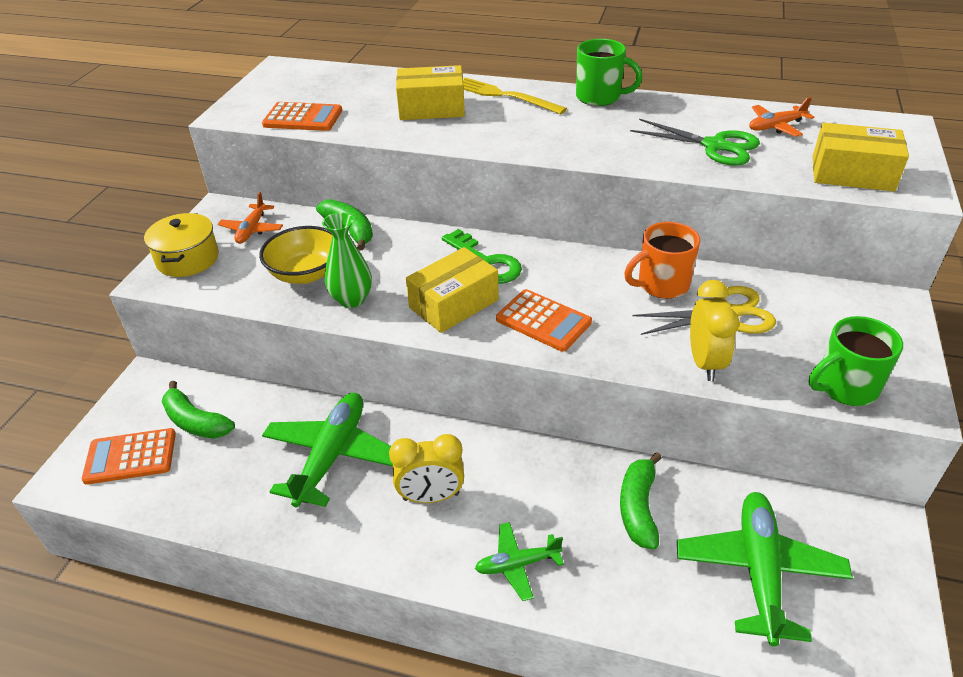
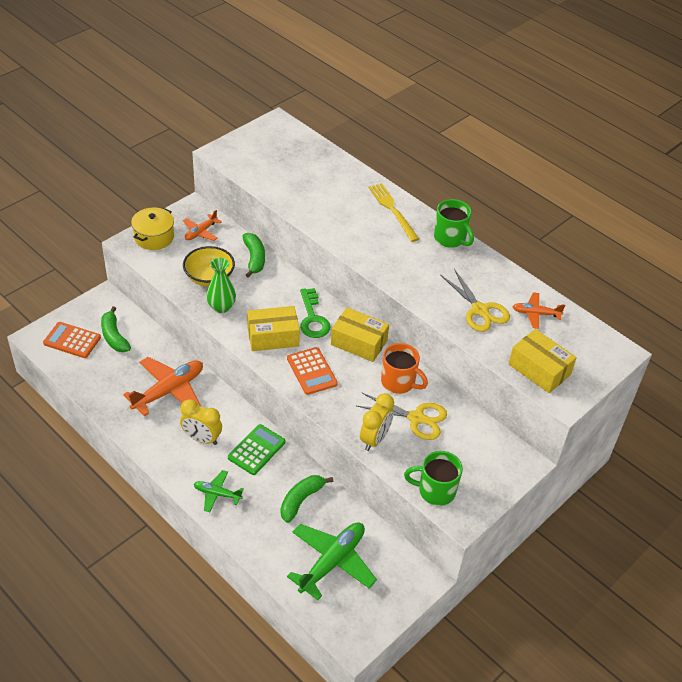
camera: 25 degrees right, 5 degrees up
(303, 118) = (259, 174): orange calculator -> none
(331, 455) = (169, 391): green plane -> orange plane
(431, 108) = (339, 200): yellow box -> yellow box (359, 342)
(520, 472) = (256, 450): none -> green calculator
(661, 285) = (399, 382): orange mug -> orange mug turned 150 degrees counterclockwise
(715, 146) = (480, 310): green scissors -> yellow scissors

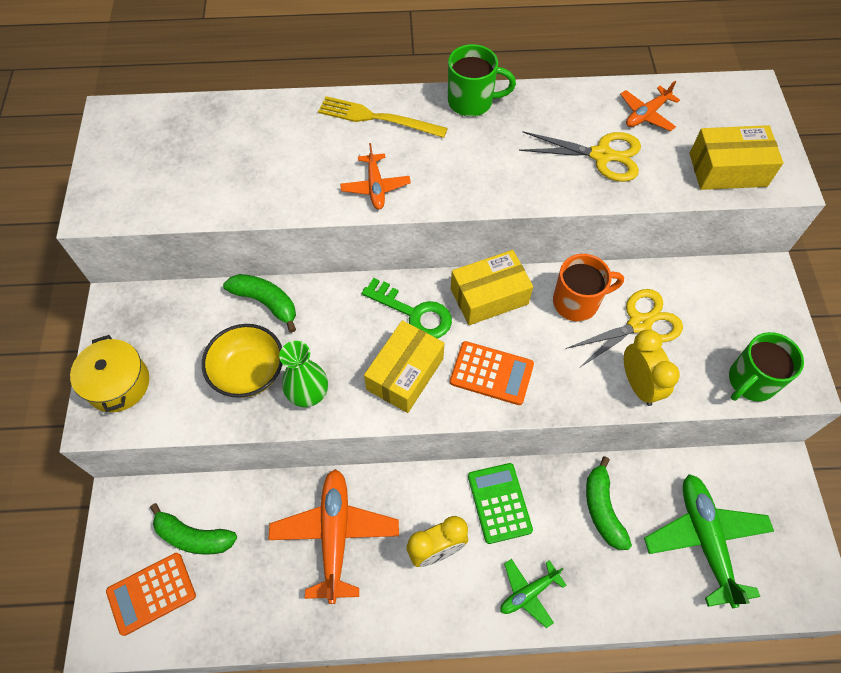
camera: 45 degrees left, 15 degrees up
(201, 232) = (165, 326): orange plane -> orange plane (375, 187)

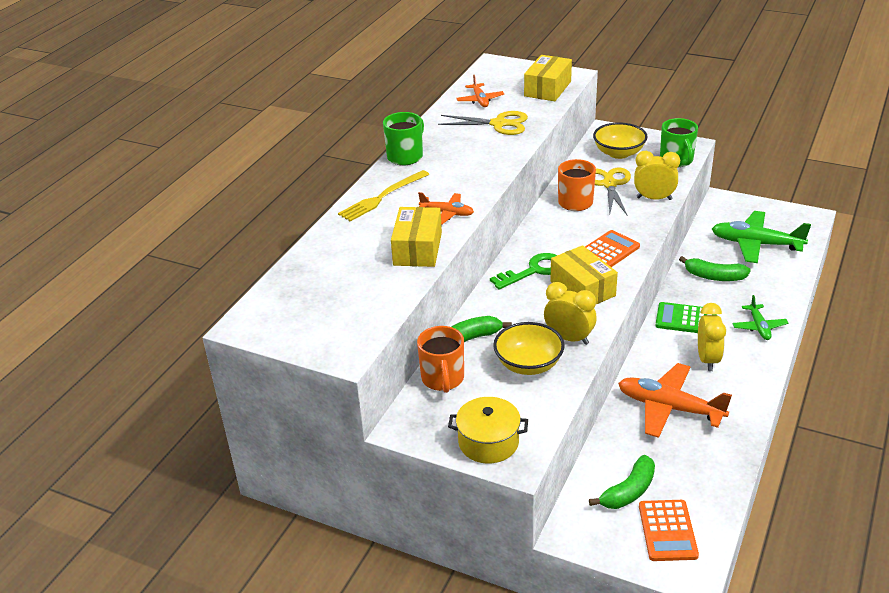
camera: 60 degrees left, 25 degrees down
(196, 306) = (443, 379): none -> orange mug
(308, 394) = (569, 338): green vase -> yellow clock
(489, 296) = (544, 235): yellow box -> yellow box (417, 249)
(601, 155) = (499, 124): yellow scissors -> yellow scissors turned 60 degrees clockwise
(721, 308) = (619, 153): none -> yellow bowl

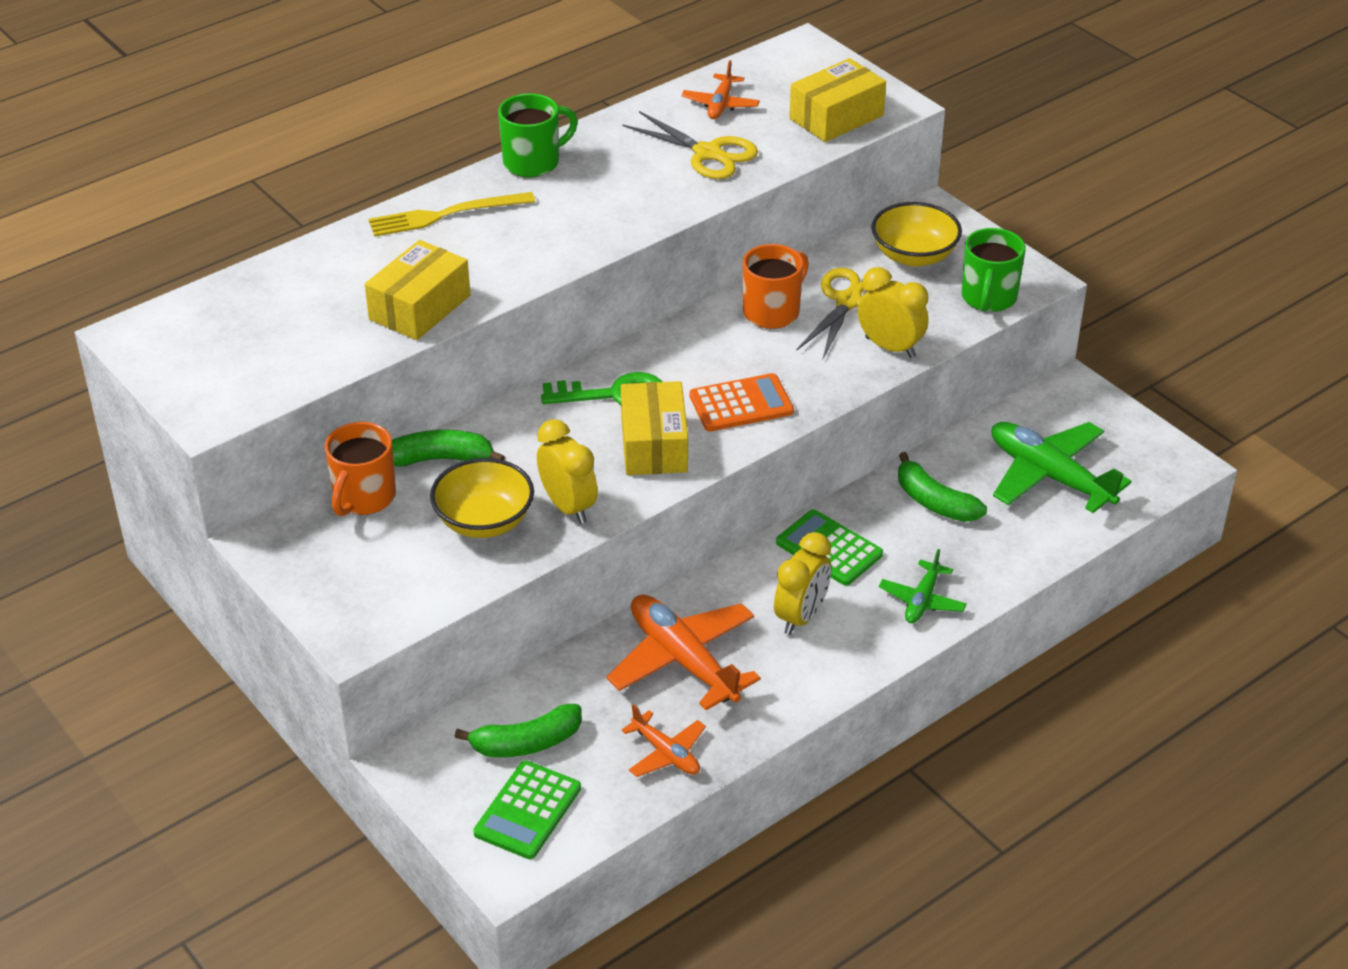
camera: 25 degrees right, 5 degrees up
(447, 213) = (505, 269): orange plane -> orange plane (666, 753)
(488, 442) = (344, 599): yellow pot -> none
(667, 531) = (527, 811): orange calculator -> green calculator

